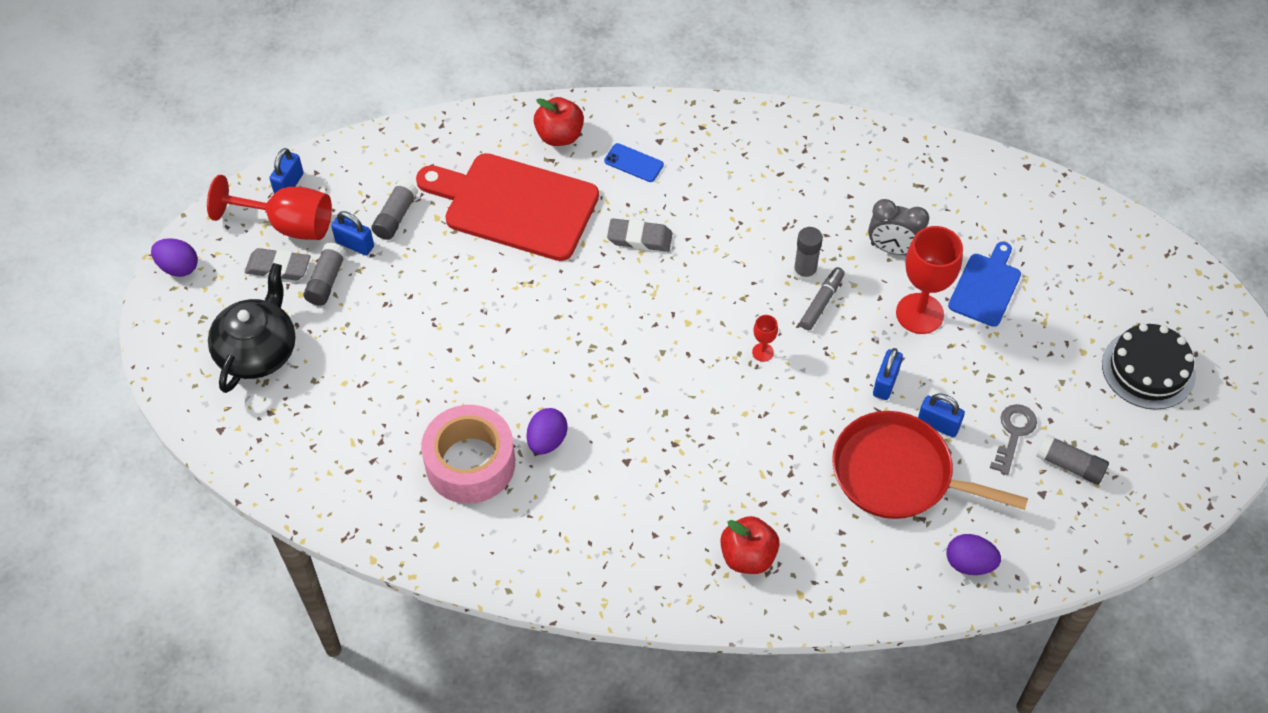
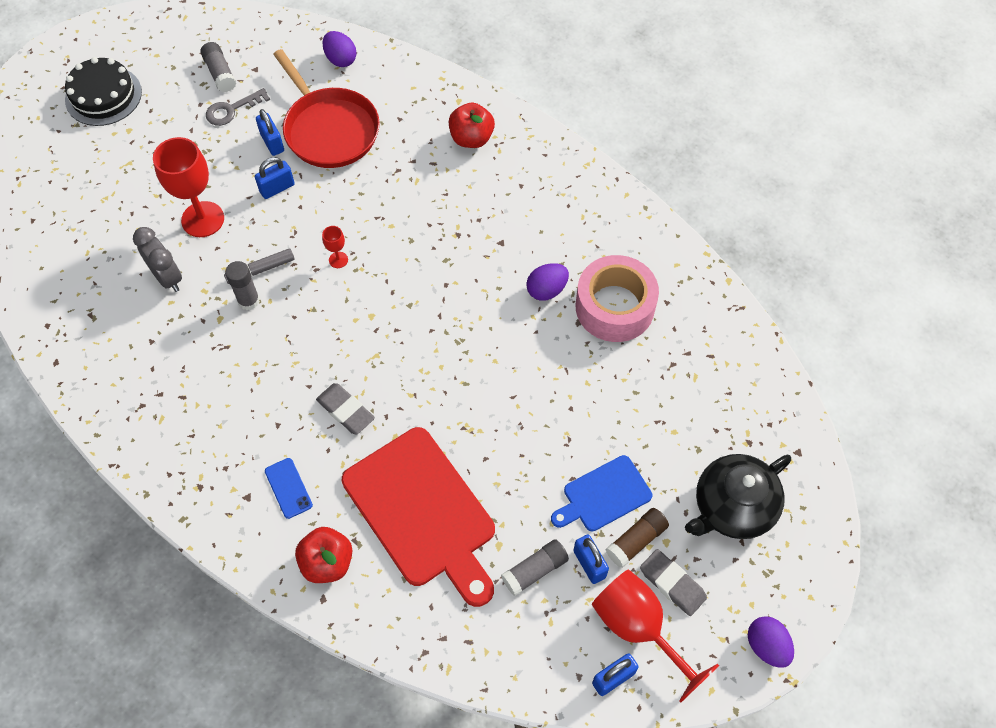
camera: 145 degrees left, 5 degrees up
(326, 281) = (636, 541): grey glue stick -> brown glue stick
(986, 287) = (137, 209): blue cutting board -> blue cutting board (603, 495)

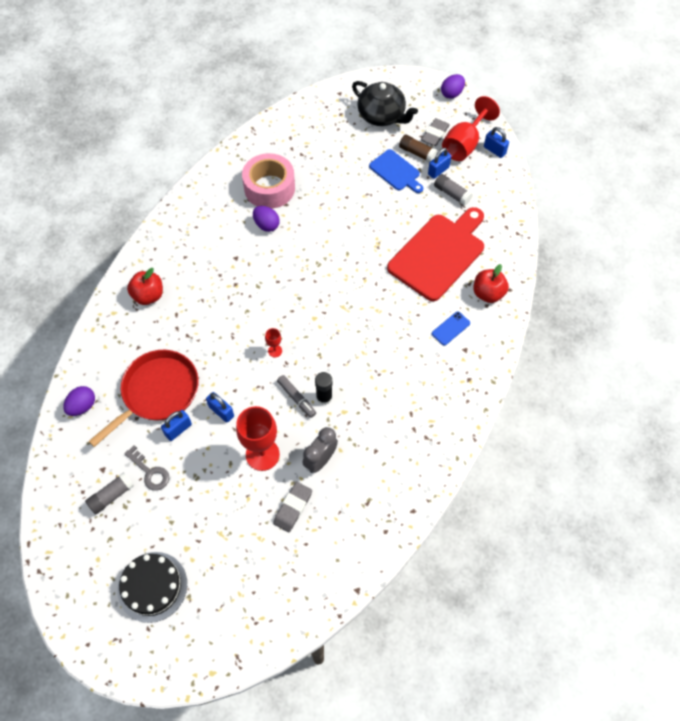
camera: 105 degrees left, 0 degrees up
(249, 301) = (324, 397): grey glue stick -> black glue stick
(345, 411) = (388, 312): grey eraser -> grey eraser (293, 508)

